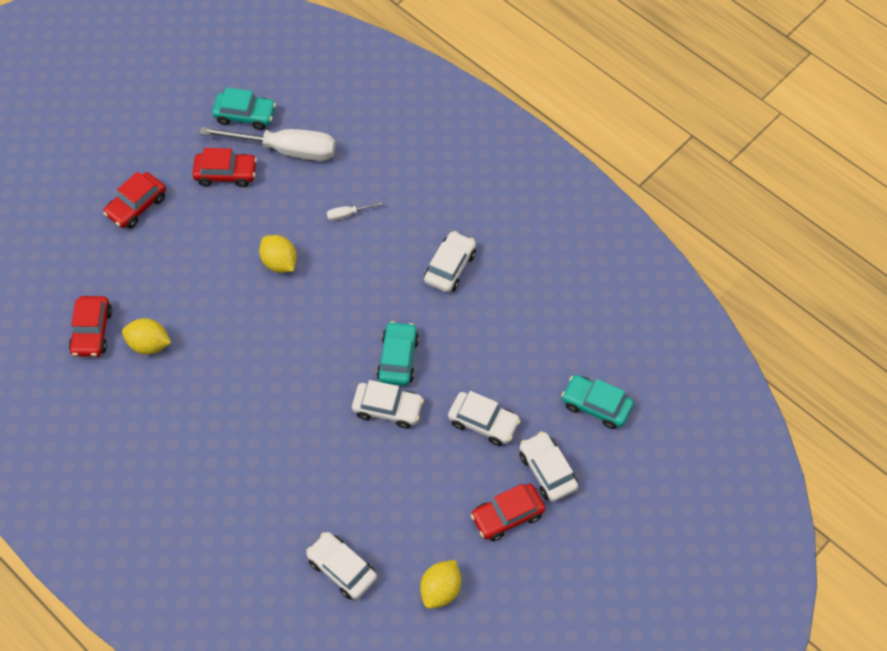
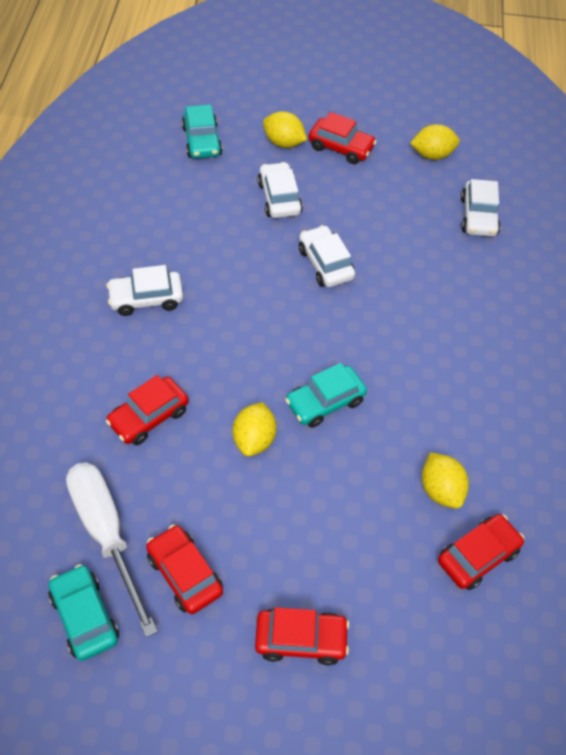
camera: 130 degrees left, 5 degrees down
(348, 214) = (149, 417): white screwdriver -> red car
(398, 358) = (273, 283): turquoise car -> turquoise car (325, 402)
(547, 471) = (283, 143): white car -> yellow lemon

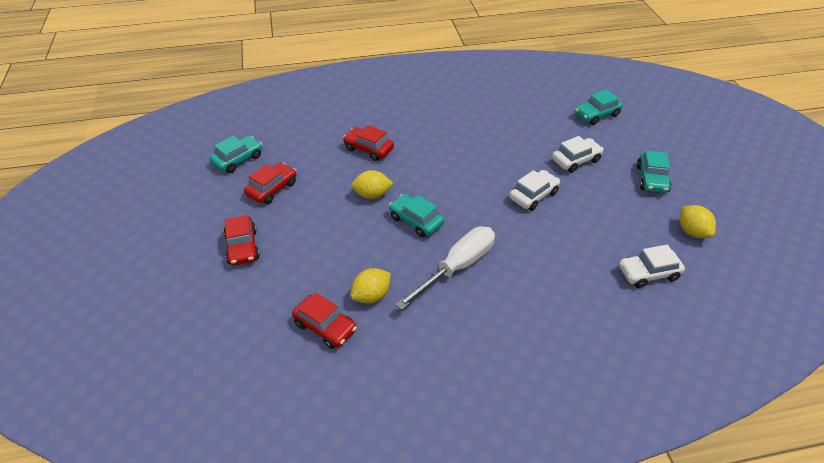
camera: 75 degrees right, 10 degrees down
(106, 534) = (288, 154): white screwdriver -> white screwdriver (457, 267)
(146, 299) = (451, 126): white car -> none
(283, 143) = (629, 150): yellow lemon -> none
(341, 147) = (651, 179): red car -> turquoise car

